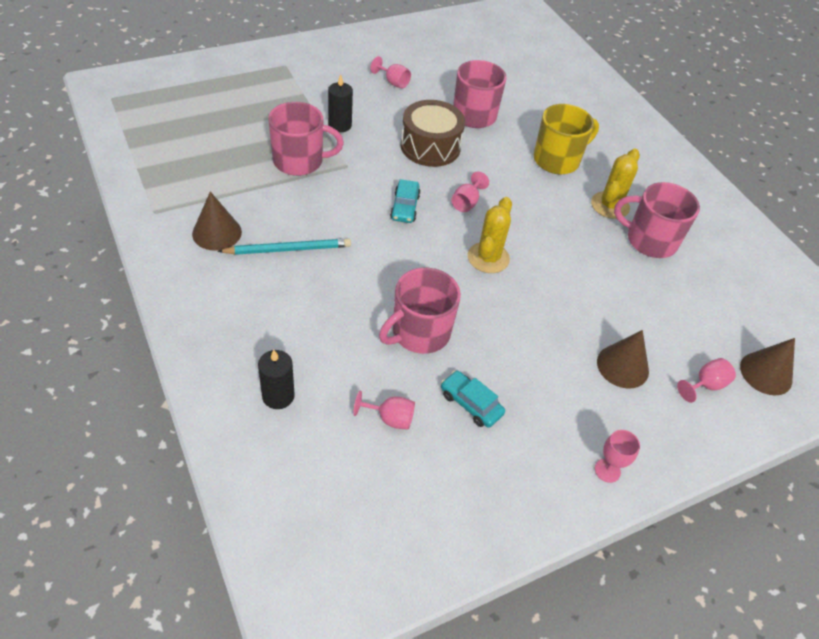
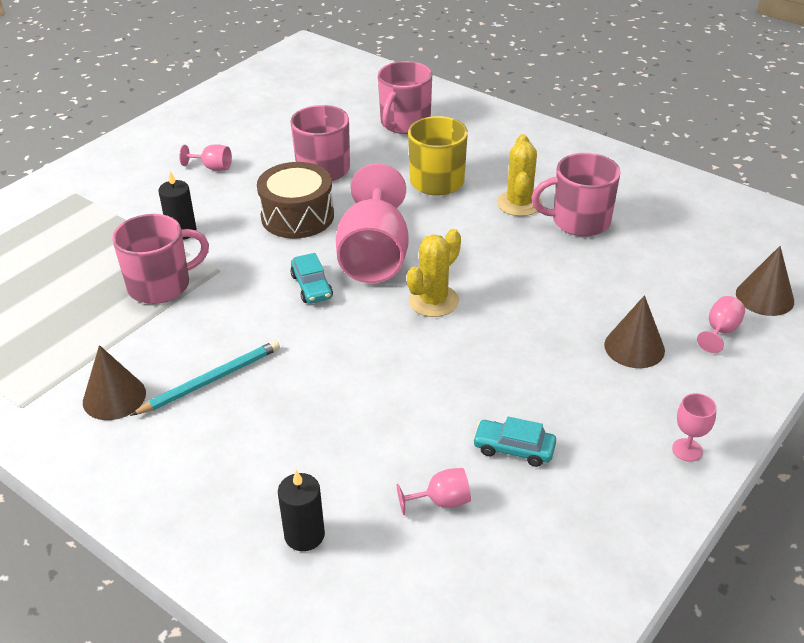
camera: 20 degrees left, 10 degrees down
(419, 333) = (413, 403): pink mug -> pink mug (404, 123)
(466, 202) = (374, 256): pink goblet -> pink goblet, size x2.42
(488, 258) = (433, 301): yellow cactus -> yellow cactus turned 45 degrees clockwise

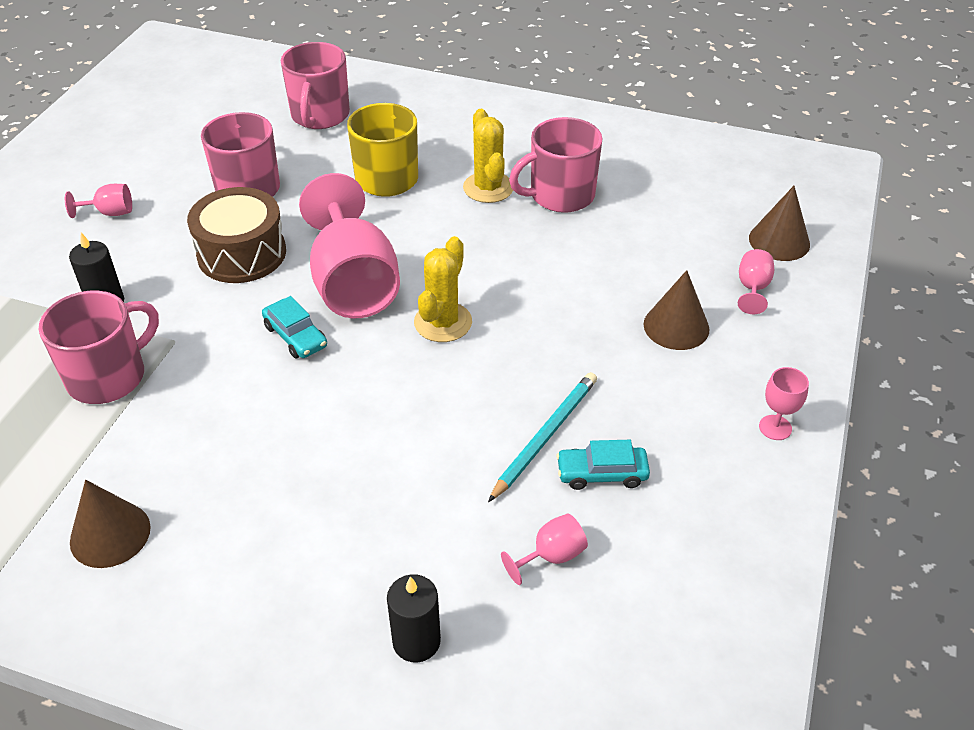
camera: 20 degrees left, 5 degrees up
(210, 380) = (223, 482): turquoise pencil -> turquoise pencil (544, 437)

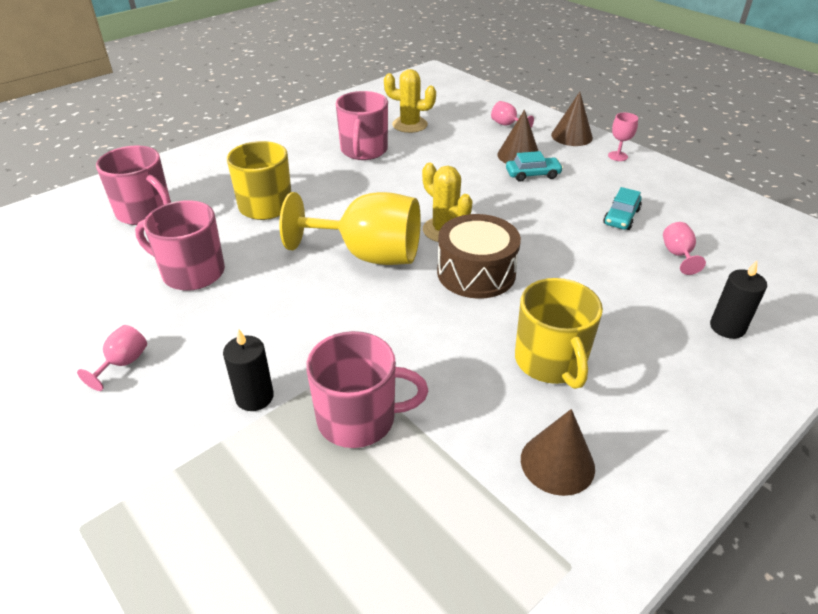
camera: 60 degrees left, 5 degrees down
(109, 376) = (359, 418): pink mug -> pink mug turned 105 degrees clockwise
(242, 253) = (274, 298): brown drum -> brown drum (476, 273)
(256, 486) = (551, 362): none -> yellow mug
(295, 336) = (401, 298): turquoise car -> turquoise car (532, 174)
(353, 284) = (368, 255): pink goblet -> yellow goblet
(488, 188) = (325, 171): yellow cactus -> yellow cactus (409, 125)
(544, 437) = (579, 226): turquoise pencil -> none
(779, 241) = (476, 105): brown cone -> brown cone (571, 136)

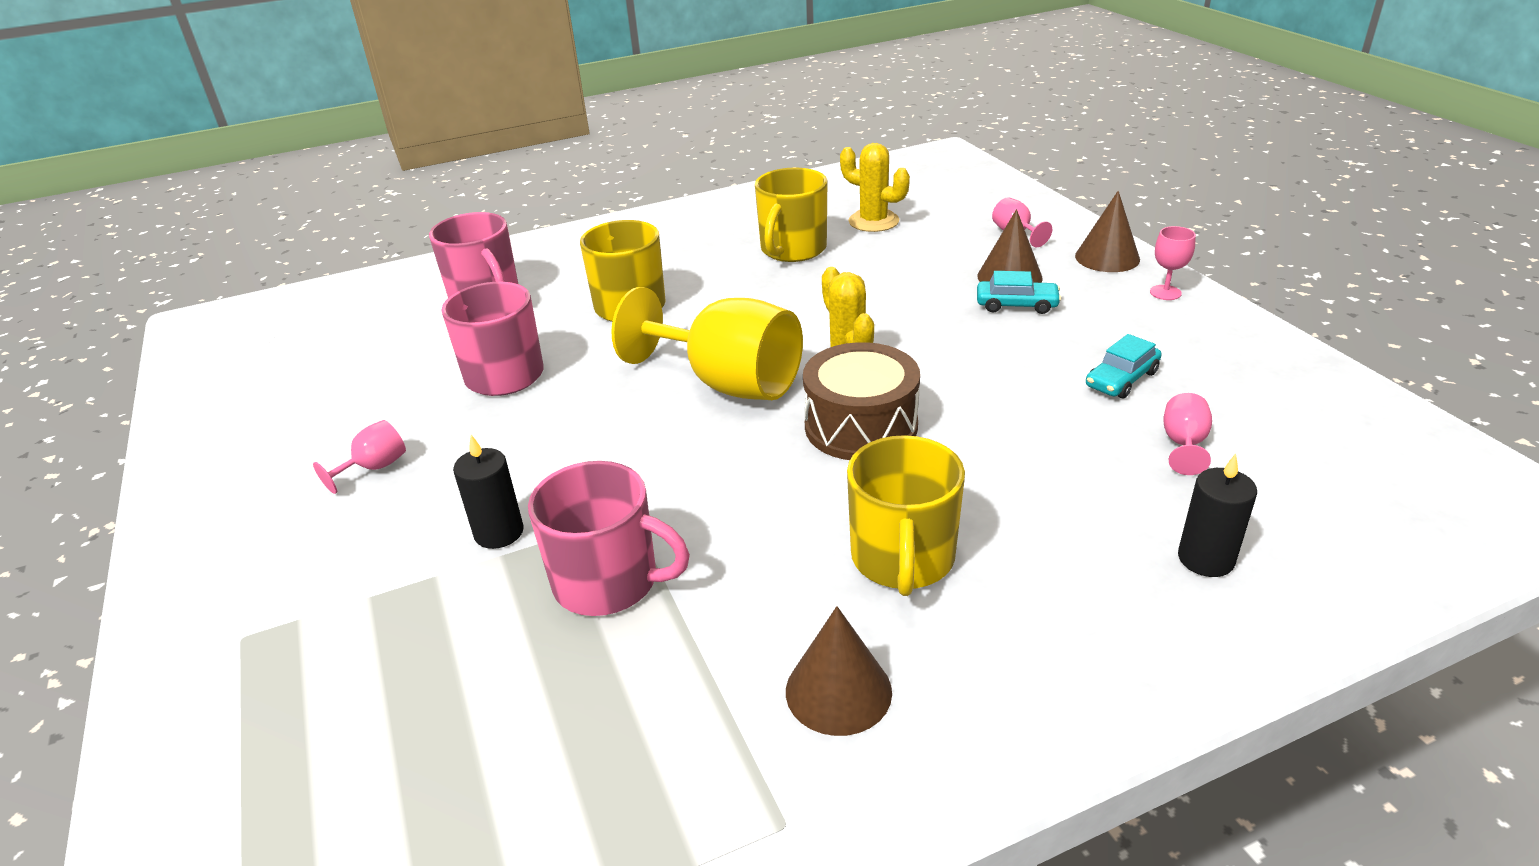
camera: 20 degrees right, 5 degrees down
(364, 151) = (792, 249): pink mug -> yellow mug

